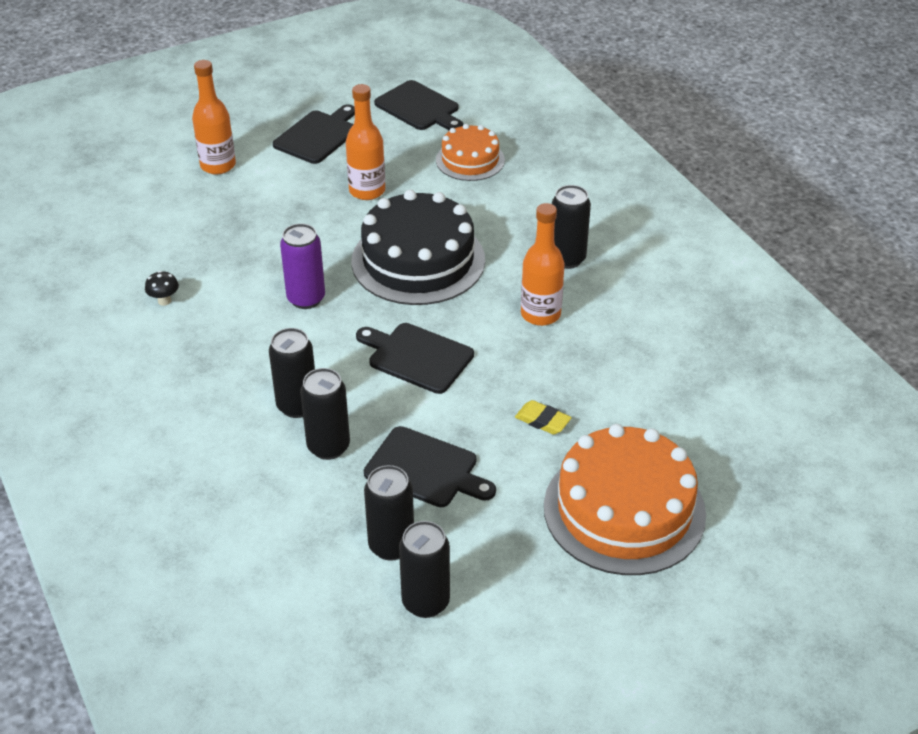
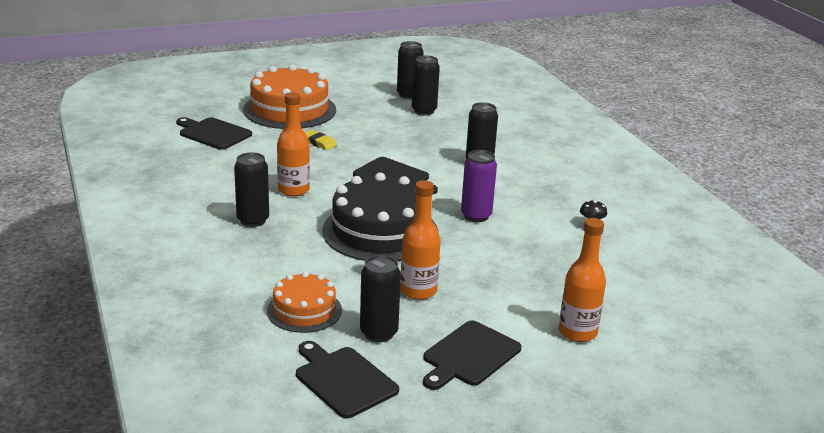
camera: 175 degrees left, 15 degrees down
(328, 447) = (458, 145): black can -> black can (379, 333)
(425, 469) = (399, 132): black cutting board -> black cutting board (213, 133)

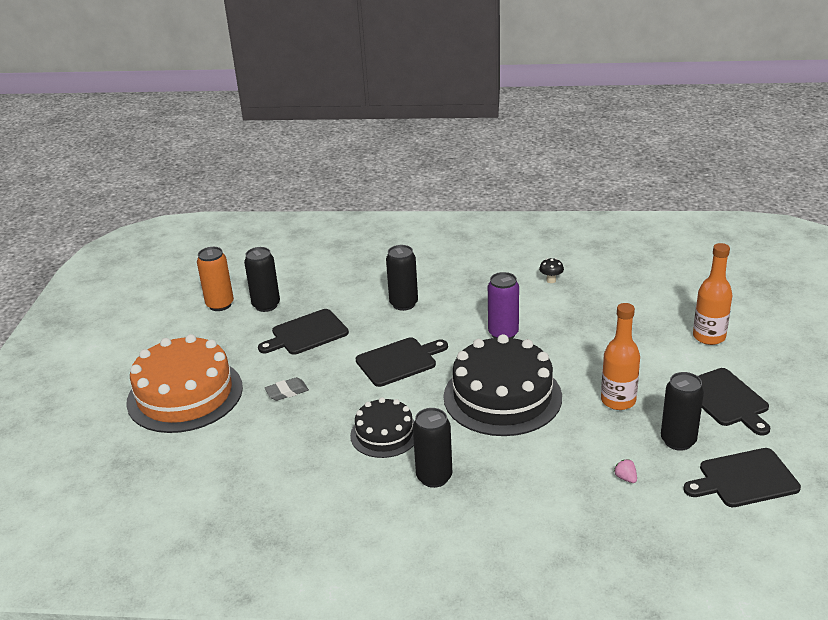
camera: 60 degrees left, 5 degrees up
(213, 133) = (199, 467): black cutting board -> black cutting board (306, 333)
(293, 190) = (384, 434): orange bottle -> black cake
(304, 310) = (625, 478): orange cake -> pink strawberry
(319, 143) = (287, 392): yellow eraser -> grey eraser
(408, 95) = (220, 305): black can -> orange can

